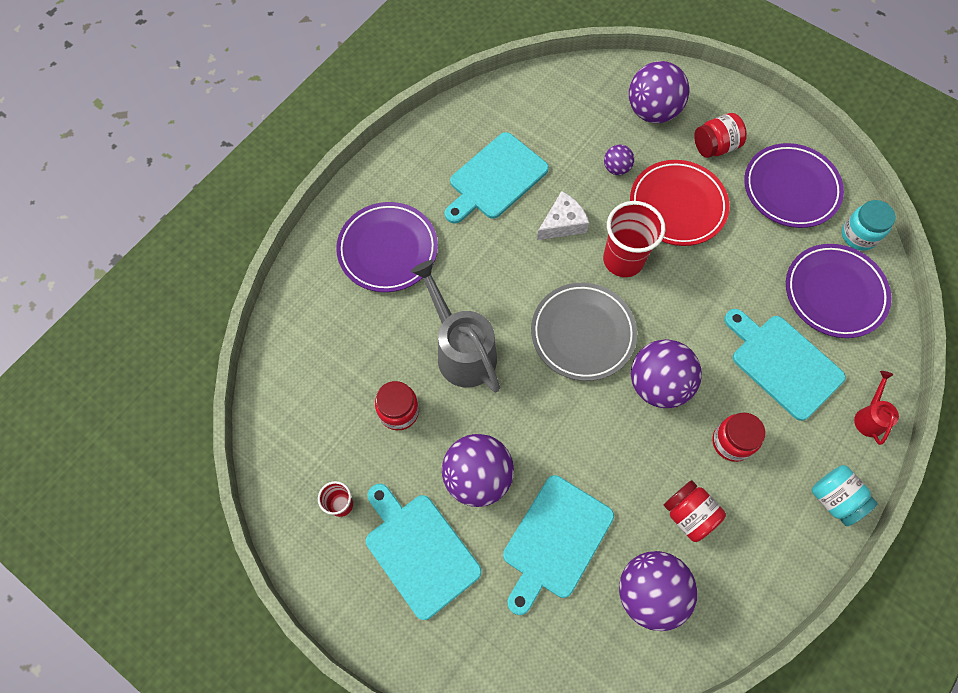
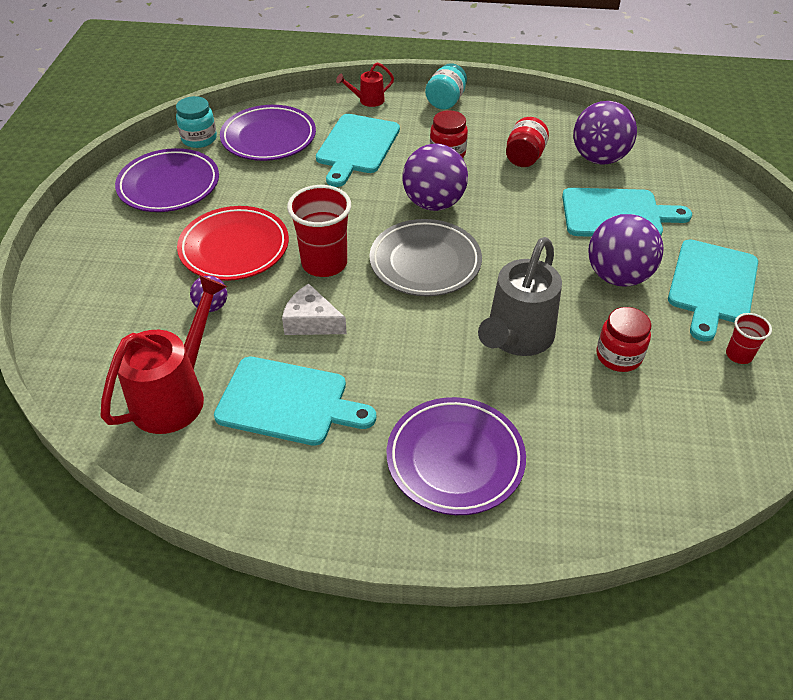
camera: 120 degrees left, 20 degrees down
(542, 121) = (176, 395): none -> red watering can
(652, 111) = (113, 305): purple ball -> none
(715, 146) = (141, 245): red jar -> none

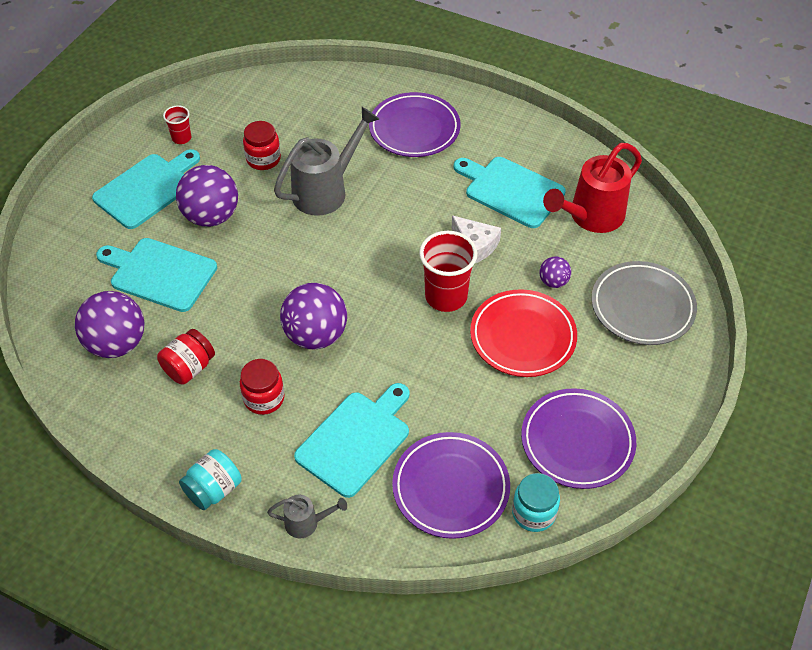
camera: 160 degrees left, 5 degrees up
(367, 100) = (307, 523): red watering can -> grey watering can
(425, 262) = (358, 273): grey plate -> grey plate (642, 307)

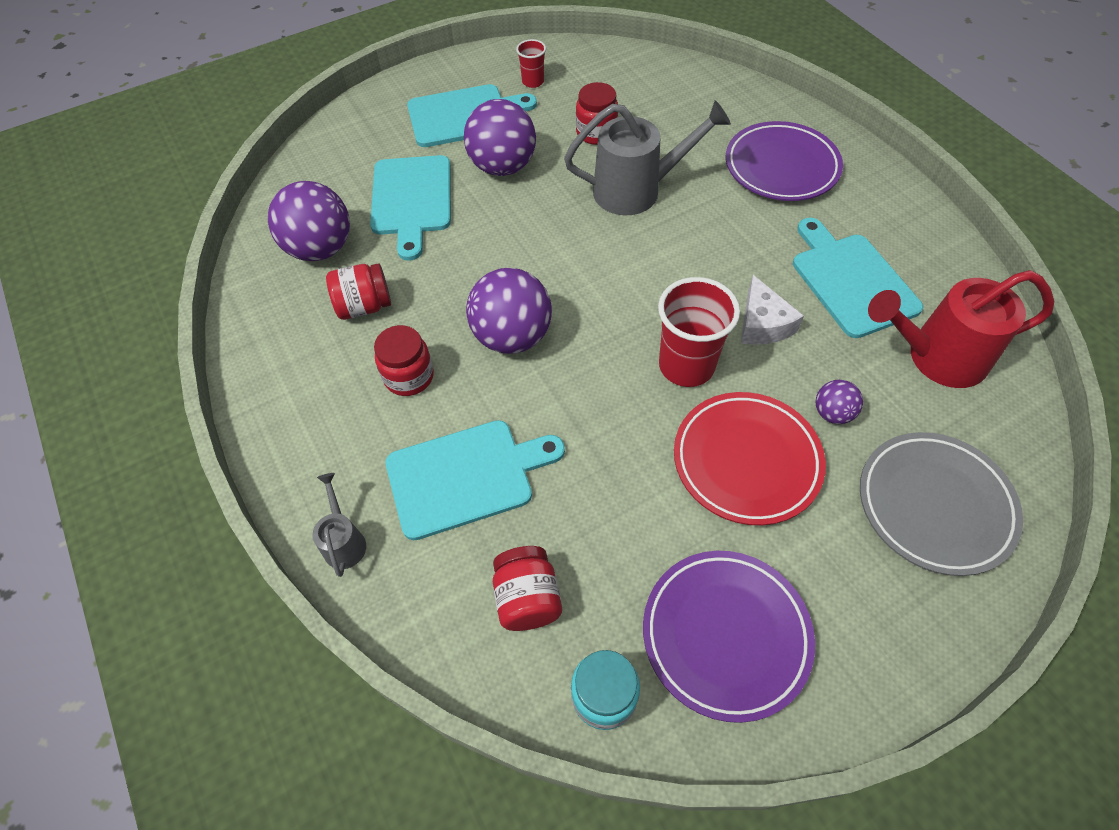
camera: 35 degrees right, 5 degrees up
(159, 273) = (412, 200): turquoise cutting board -> turquoise cutting board turned 150 degrees counterclockwise
(214, 490) = (286, 447): turquoise jar -> none
(307, 523) = (344, 541): grey watering can -> grey watering can turned 135 degrees counterclockwise
(450, 488) = (527, 598): purple plate -> red jar

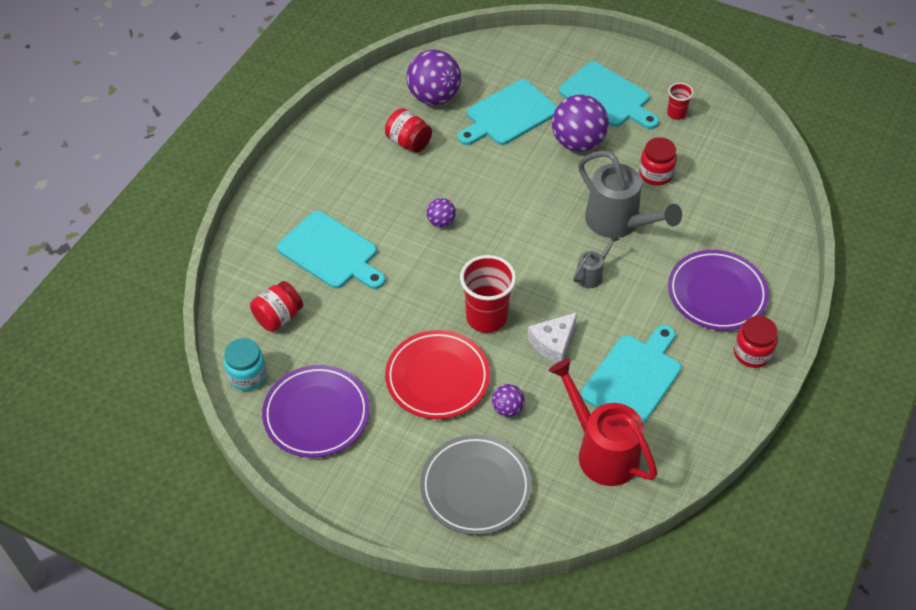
camera: 55 degrees right, 5 degrees down
(344, 541) = (257, 223): grey watering can -> grey watering can (592, 274)
(409, 377) = (376, 191): red jar -> red jar (752, 353)
(512, 336) = (441, 222): purple ball -> purple ball, size x0.50

